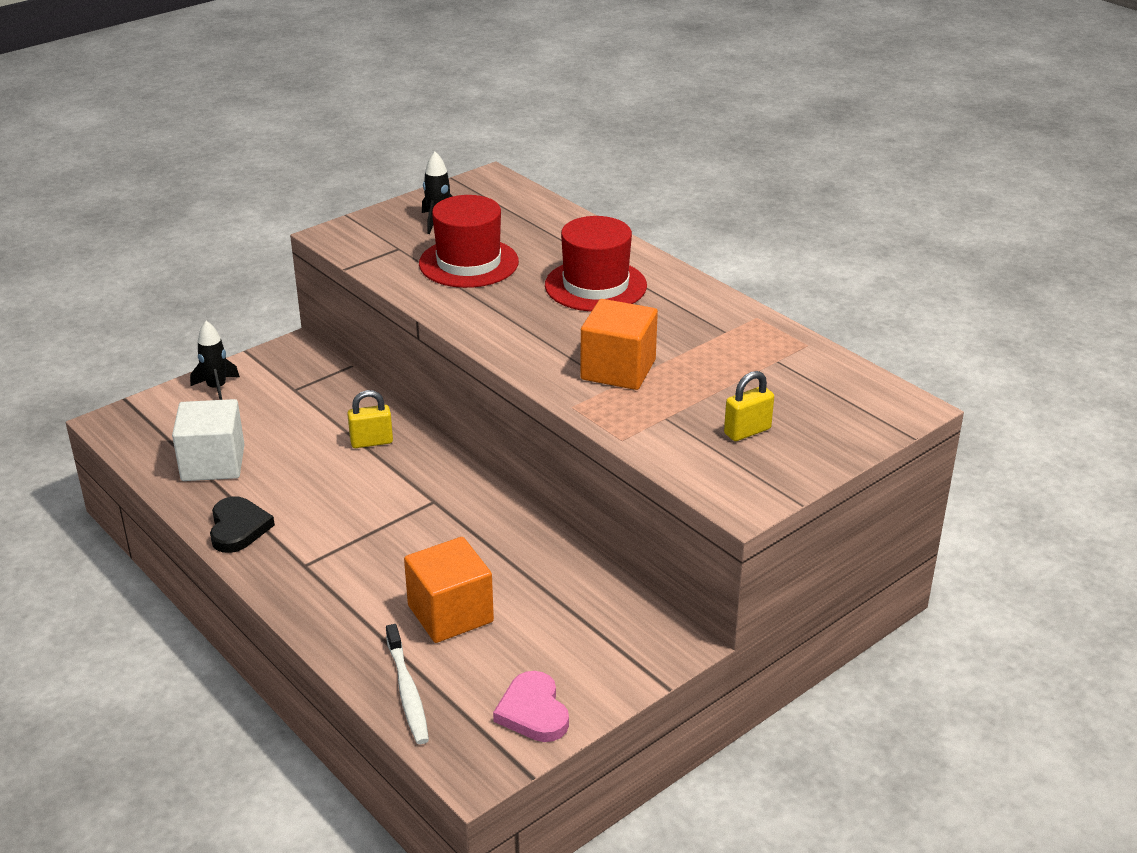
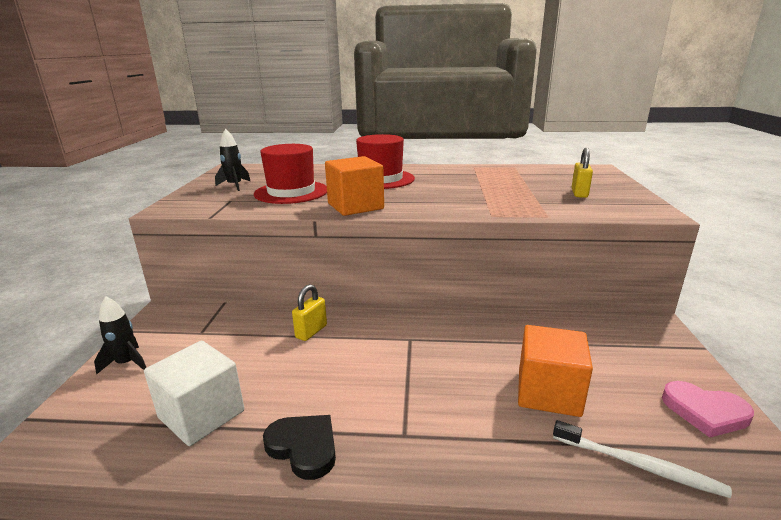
camera: 45 degrees left, 10 degrees down
(618, 369) = (471, 197): orange cube -> orange cube (355, 206)

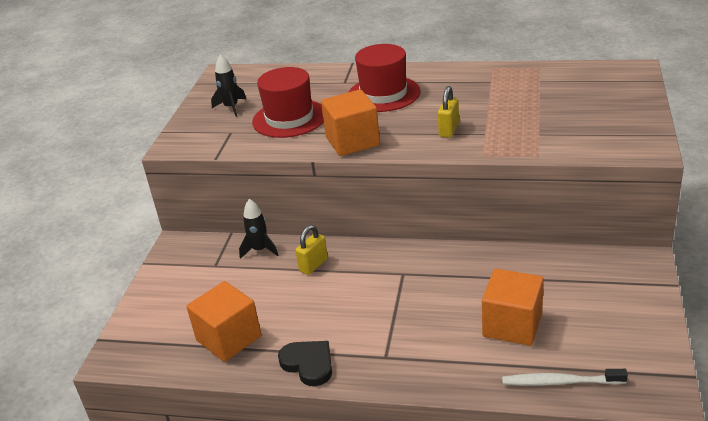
camera: 10 degrees right, 10 degrees up
(127, 363) = (159, 294): black rocket -> black rocket (260, 250)
(201, 414) = (229, 338): white cube -> orange cube
(579, 193) = (588, 118): yellow padlock -> yellow padlock (449, 130)
(639, 465) = (560, 382): white toothbrush -> white toothbrush turned 150 degrees clockwise
(705, 412) = (638, 343): pink heart -> none

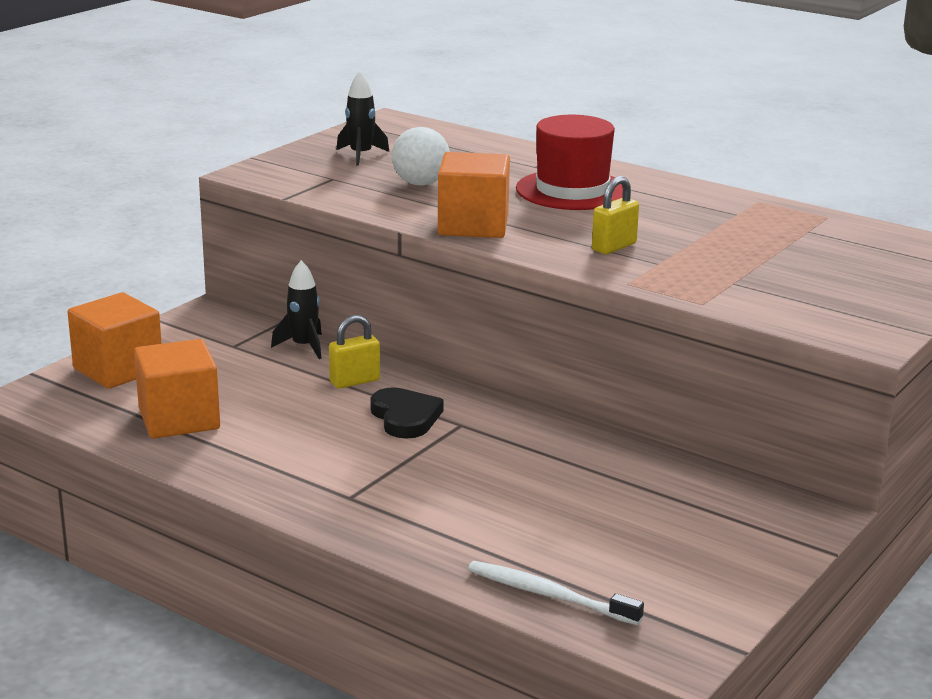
camera: 20 degrees right, 10 degrees down
(289, 118) = (420, 183): red hat -> white ball
(308, 364) = (248, 473): black heart -> black heart (405, 417)
(512, 325) = (549, 519): orange cube -> orange cube (118, 369)

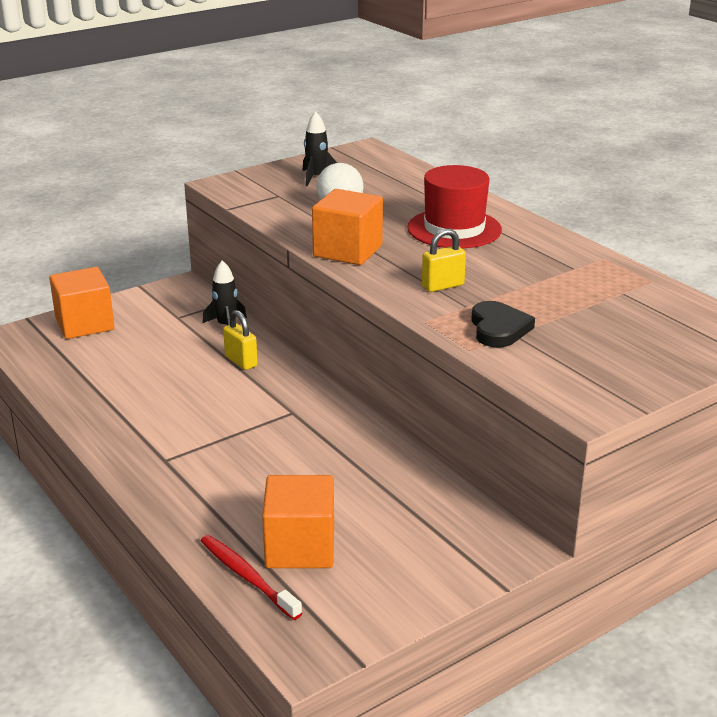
camera: 20 degrees right, 5 degrees up
(179, 419) = (95, 372): orange cube -> orange cube (300, 547)
(354, 381) = (241, 361): yellow padlock -> yellow padlock turned 60 degrees clockwise
(405, 417) = (255, 399): black heart -> black heart (498, 328)
(549, 595) = (247, 577): white toothbrush -> red toothbrush

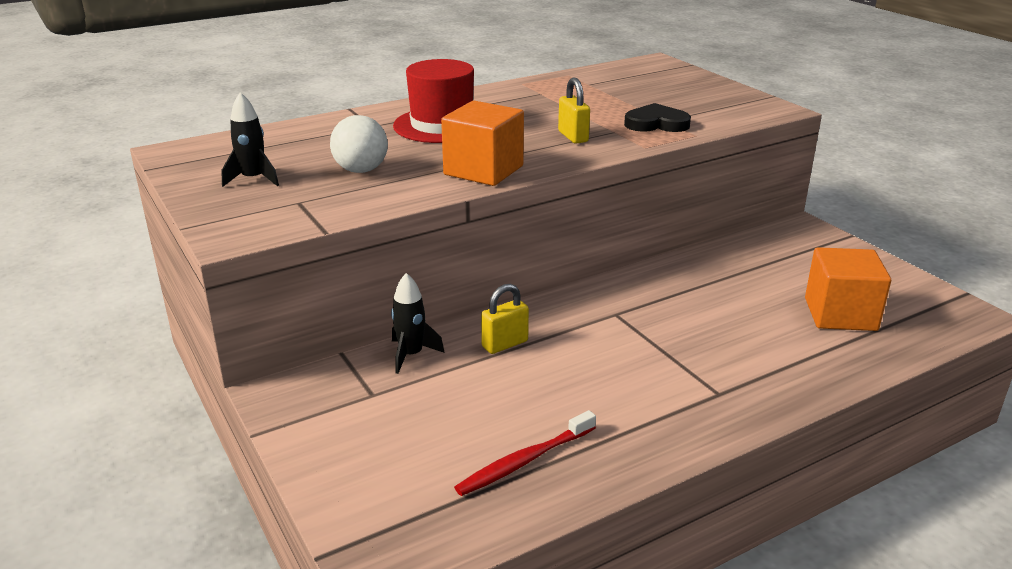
camera: 85 degrees left, 0 degrees up
(85, 324) = (366, 483): orange cube -> none
(247, 577) = (893, 341): red toothbrush -> red toothbrush (524, 461)

